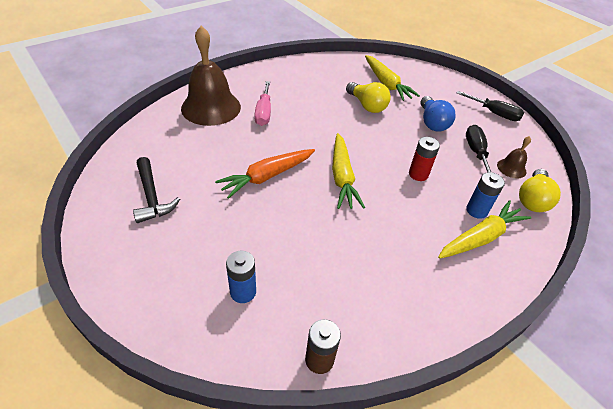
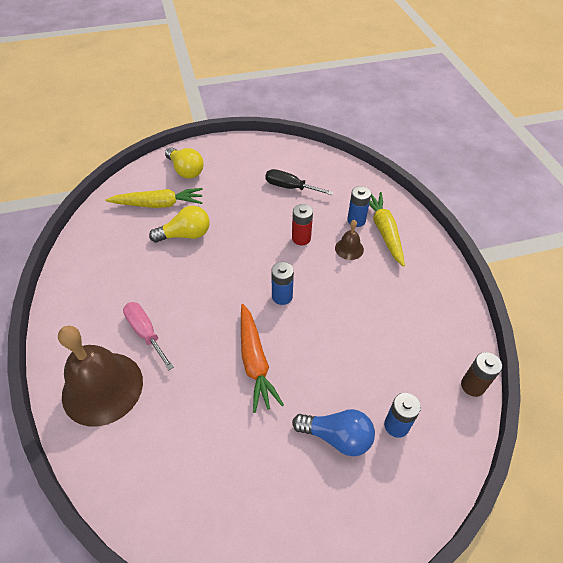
camera: 65 degrees left, 5 degrees up
(152, 196) = (240, 491): black hammer -> none
(264, 113) = (145, 333): pink screwdriver -> pink screwdriver turned 150 degrees counterclockwise
(342, 177) = (282, 296): yellow carrot -> blue battery
(432, 122) = (238, 197): blue light bulb -> blue light bulb (337, 437)
(494, 113) = (247, 151): black screwdriver -> none
(511, 168) = (318, 176): brown bell -> brown bell (349, 248)
(532, 199) = (356, 182): yellow light bulb -> yellow light bulb (186, 170)

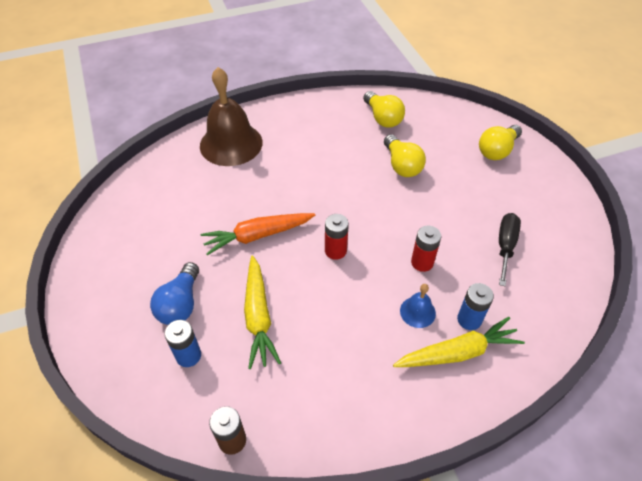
camera: 85 degrees right, 0 degrees up
(113, 240) = (382, 118): none -> yellow light bulb
(145, 333) = (283, 158): pink screwdriver -> none
(159, 204) = (438, 139): yellow carrot -> yellow carrot (258, 317)
(282, 296) = (335, 251): blue battery -> red battery
(349, 248) = (417, 312): brown bell -> blue bell

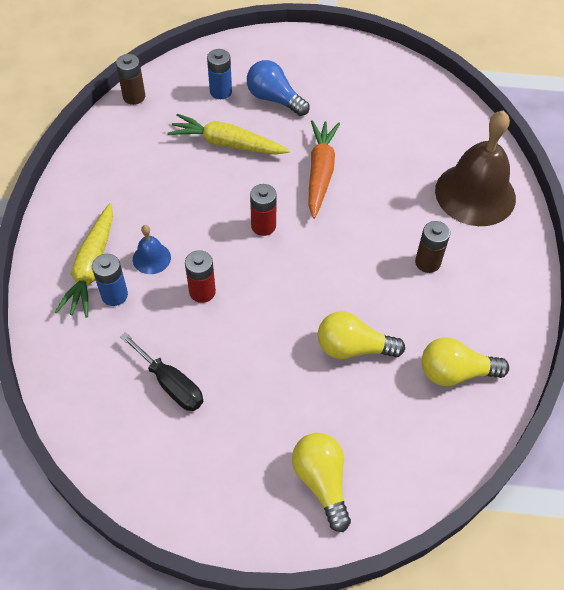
camera: 115 degrees right, 5 degrees up
(308, 151) = (427, 262): none -> brown battery

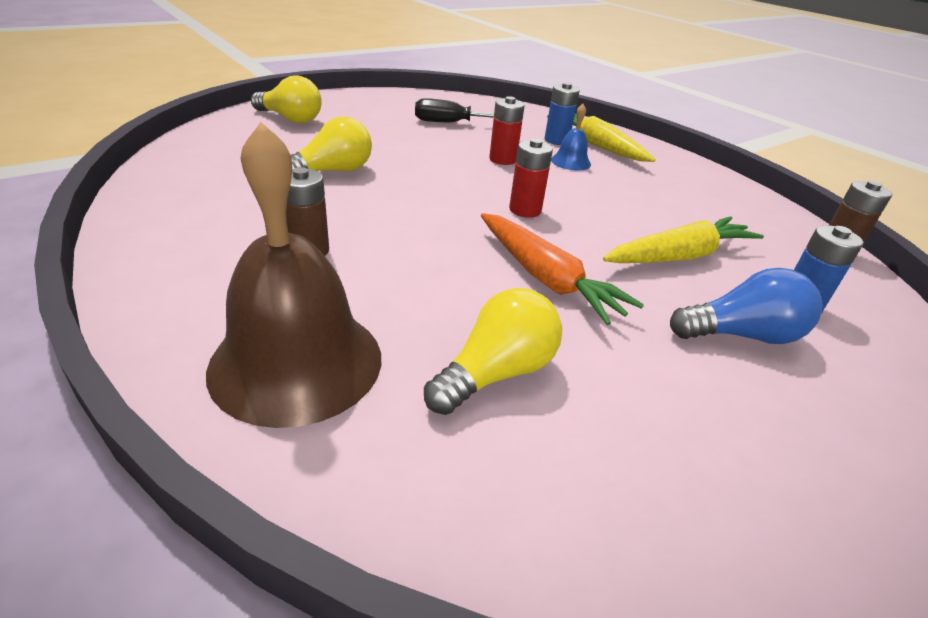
camera: 135 degrees right, 20 degrees down
(455, 372) = (210, 187): yellow light bulb -> yellow light bulb (496, 373)

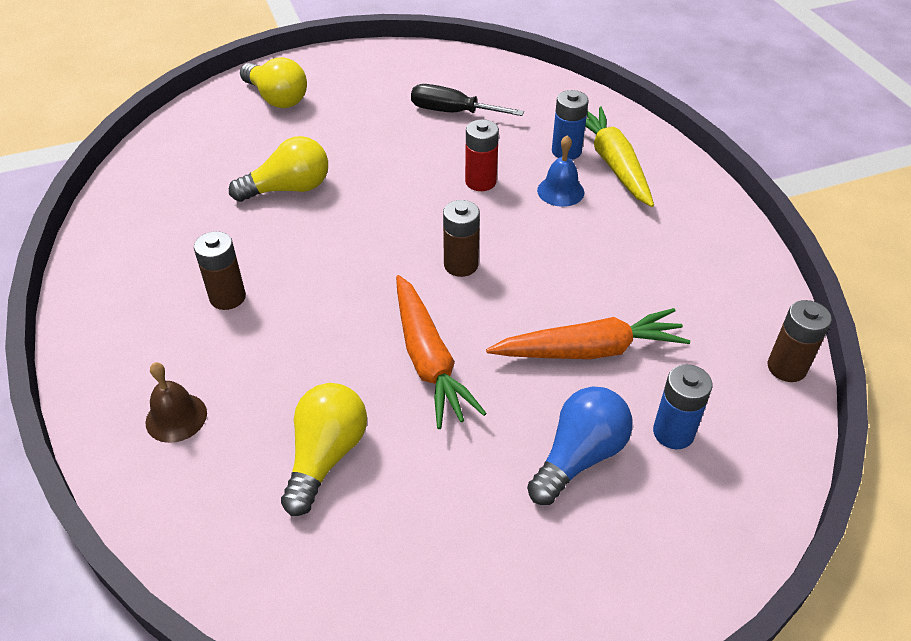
camera: 20 degrees right, 10 degrees up
(296, 362) = (176, 417): brown bell -> brown bell, size x0.45
(496, 373) = (326, 456): yellow light bulb -> yellow light bulb turned 45 degrees counterclockwise
(525, 210) = (461, 265): red battery -> brown battery
(680, 256) = (590, 350): yellow carrot -> orange carrot
(741, 335) = (579, 456): blue light bulb -> blue light bulb turned 60 degrees counterclockwise

